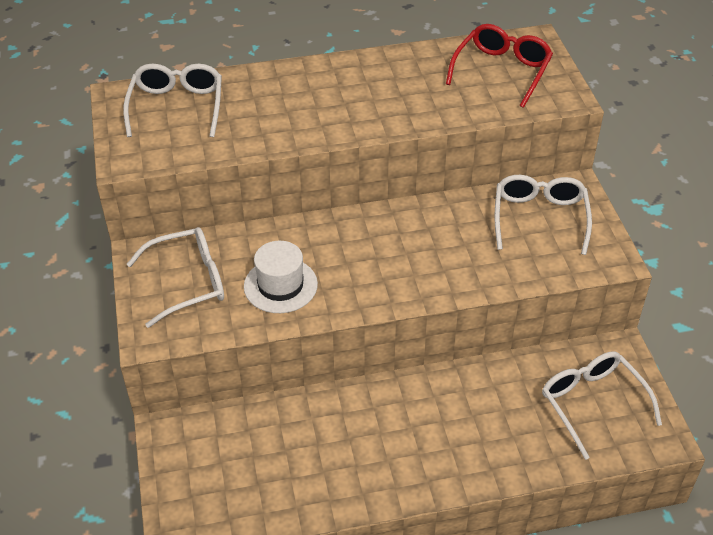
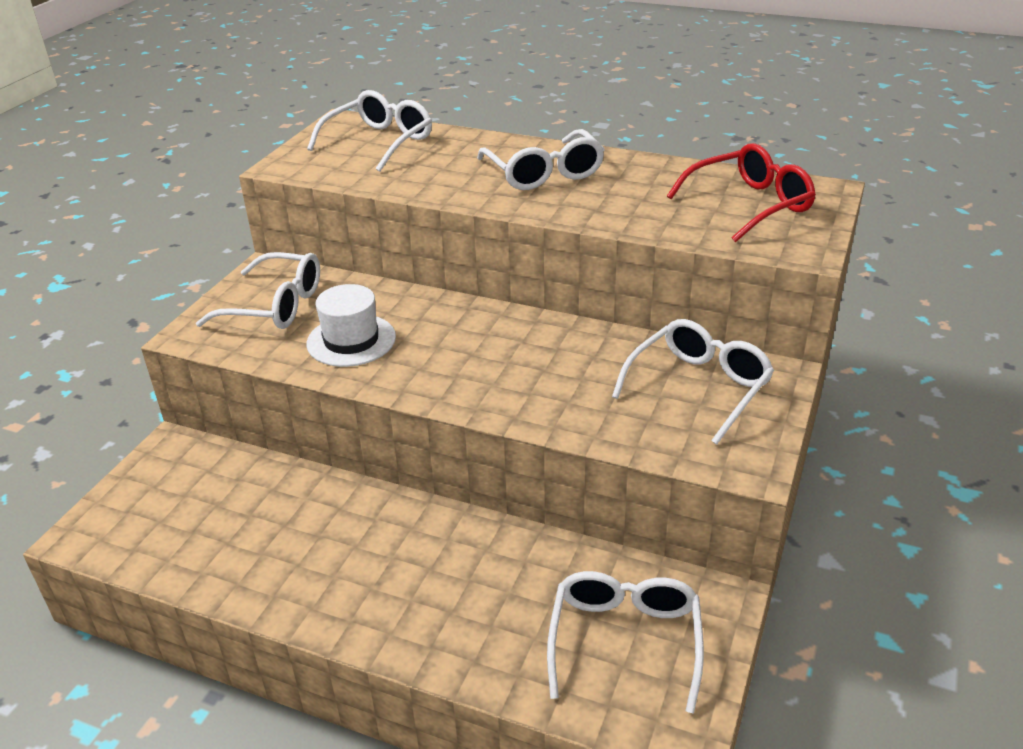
camera: 35 degrees right, 10 degrees down
(339, 92) = (544, 173): none -> white glasses

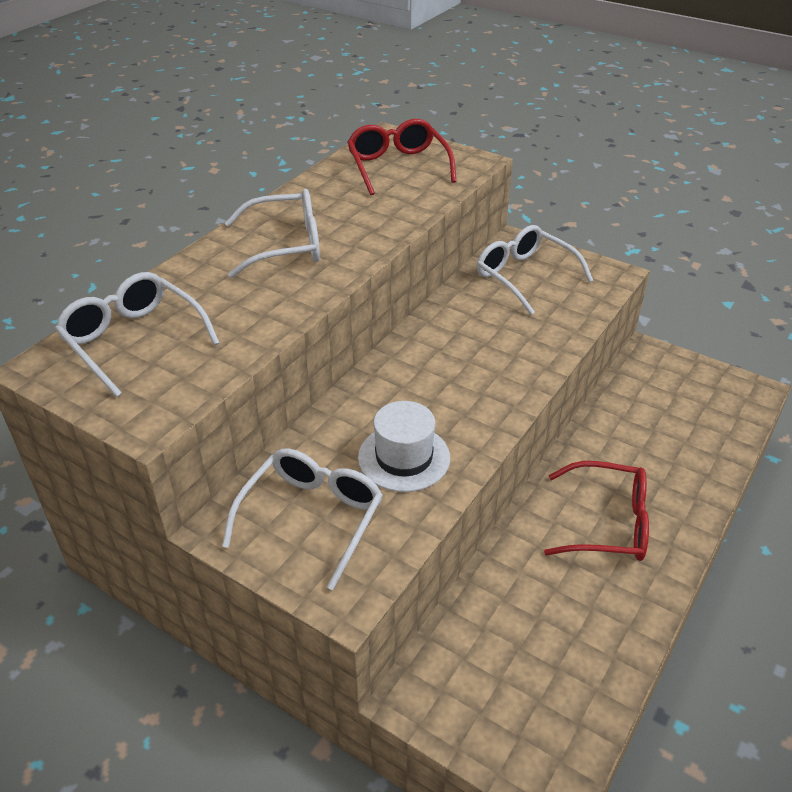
camera: 80 degrees left, 5 degrees up
(377, 563) = (608, 523): none -> red glasses
(625, 640) = (684, 400): white glasses -> none

